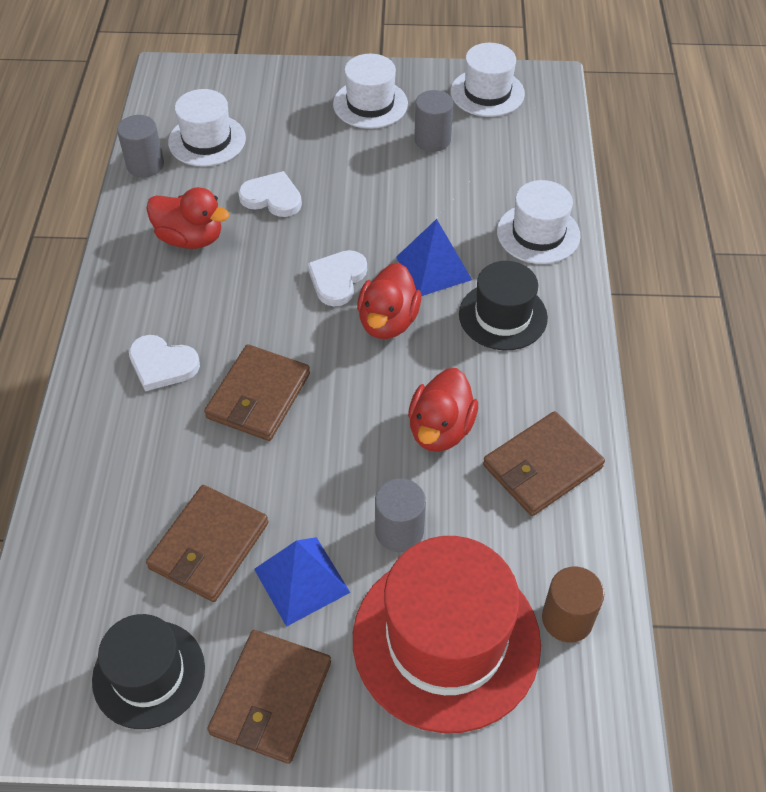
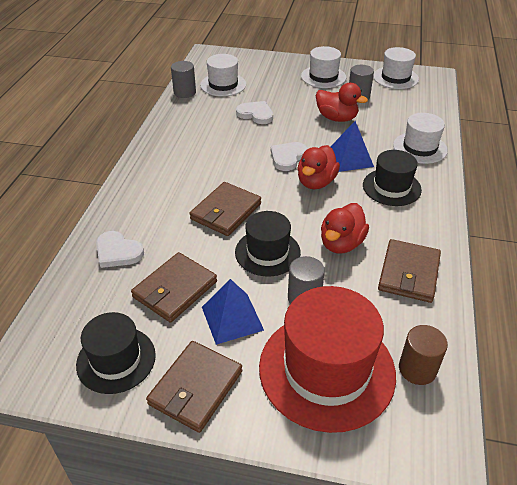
camera: 10 degrees right, 10 degrees down
(162, 365) = (170, 188): white heart -> white heart (118, 252)
(190, 238) = (202, 129): red duck -> red duck (336, 118)
(334, 461) = (267, 252): none -> black hat
(542, 466) = (409, 273): brown wallet -> brown wallet turned 45 degrees counterclockwise

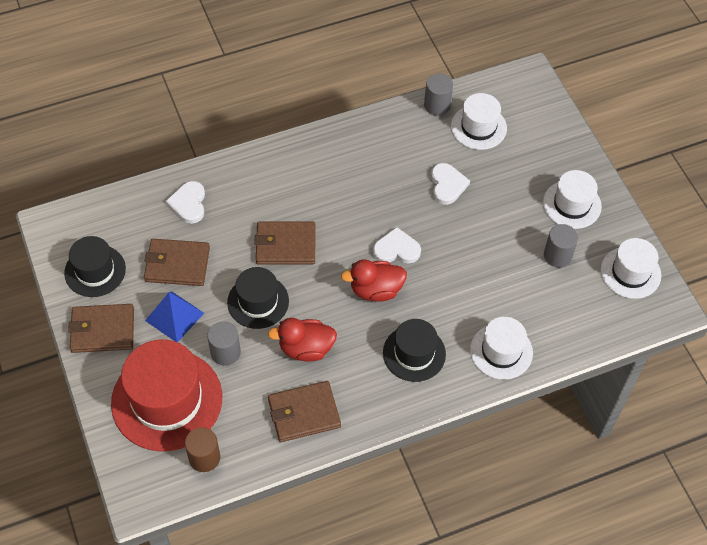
camera: 55 degrees right, 15 degrees up
(336, 118) = (497, 256): red duck -> none
(350, 158) = (434, 299): blue pyramid -> none

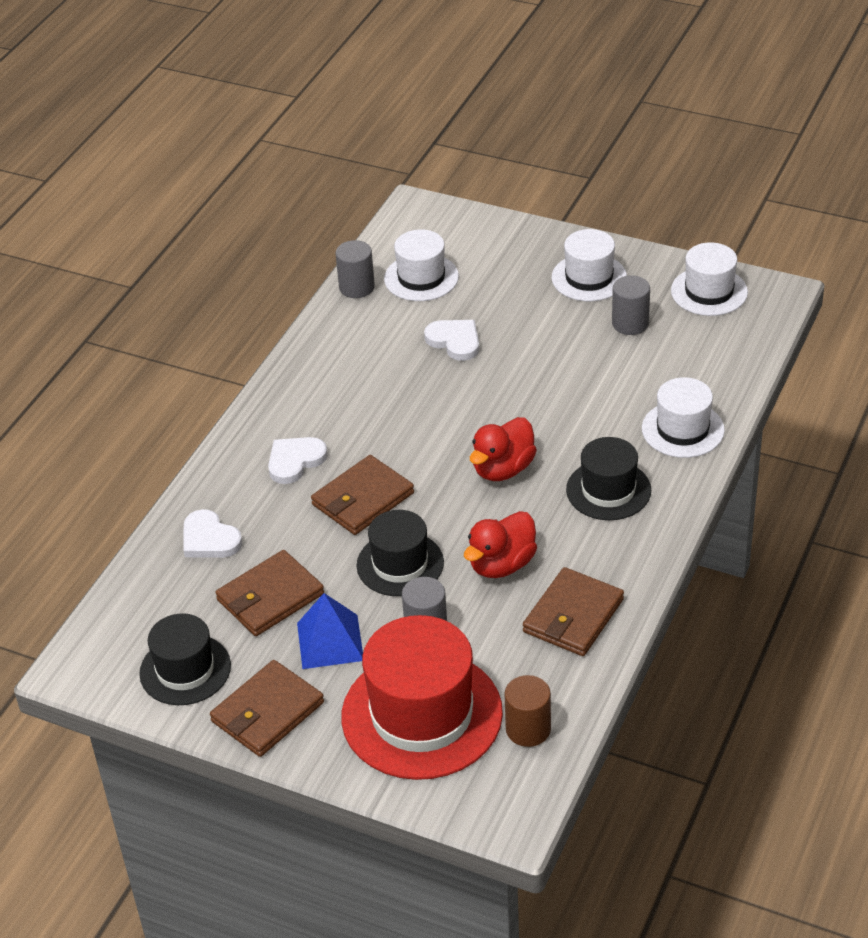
camera: 40 degrees left, 15 degrees down
(396, 249) = (477, 424): white heart -> white heart (295, 461)

